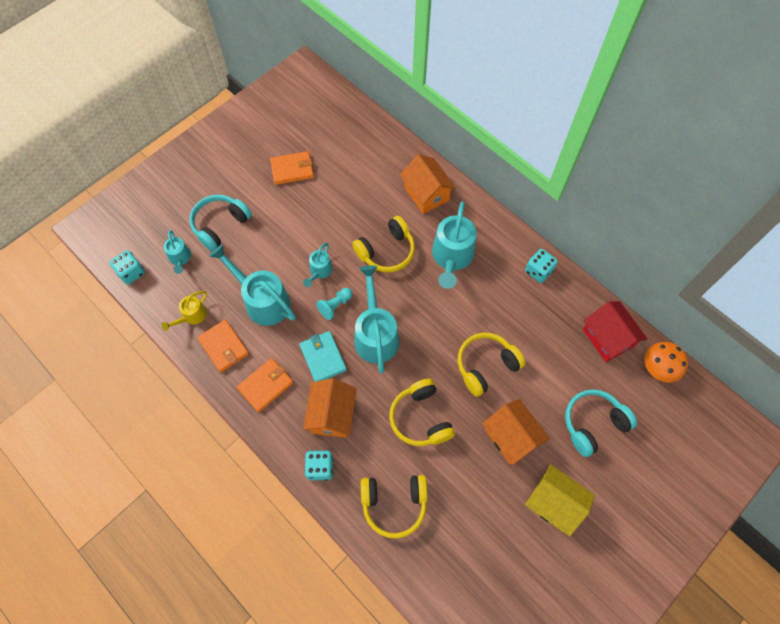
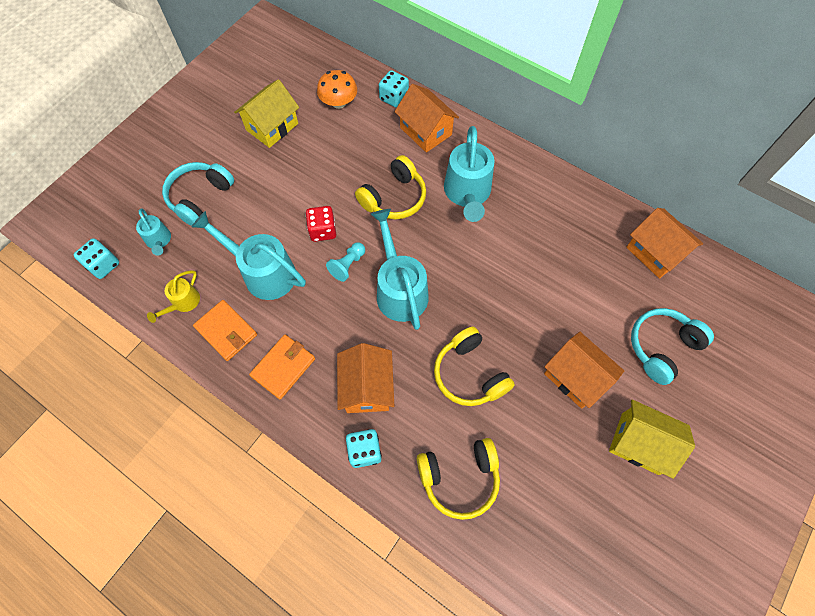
camera: 10 degrees left, 0 degrees up
(292, 169) = (272, 127): orange wallet -> yellow house
(319, 271) = (323, 231): turquoise watering can -> red dice
(323, 357) = (344, 325): turquoise wallet -> none
(486, 366) = (530, 303): yellow headphones -> none
(538, 271) = (564, 193): turquoise dice -> turquoise dice (394, 98)
(607, 338) = (655, 252): red house -> orange house
(658, 368) = (717, 275): orange mushroom -> orange mushroom (339, 102)

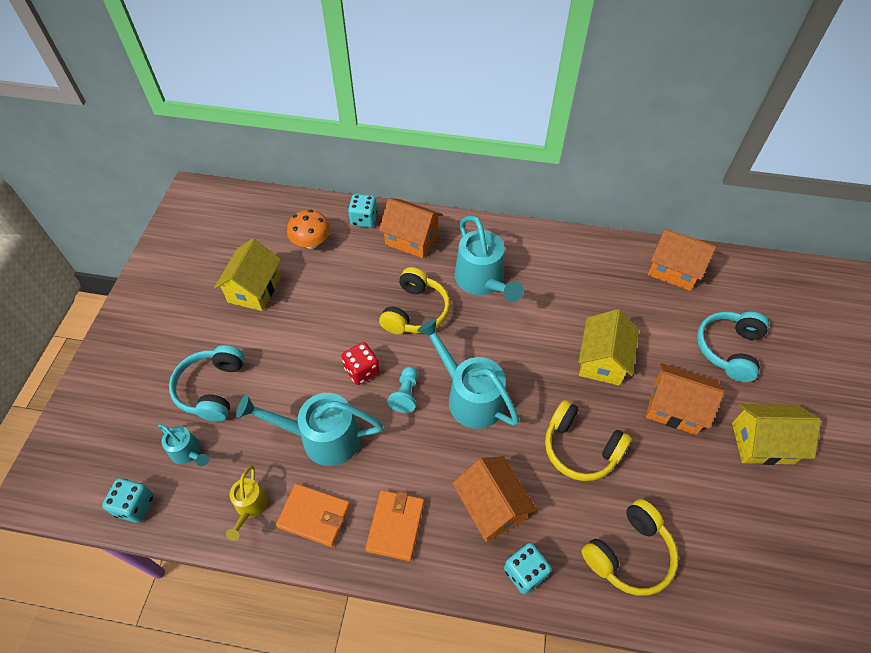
camera: 25 degrees left, 10 degrees down
(534, 307) = (602, 360): none -> yellow house

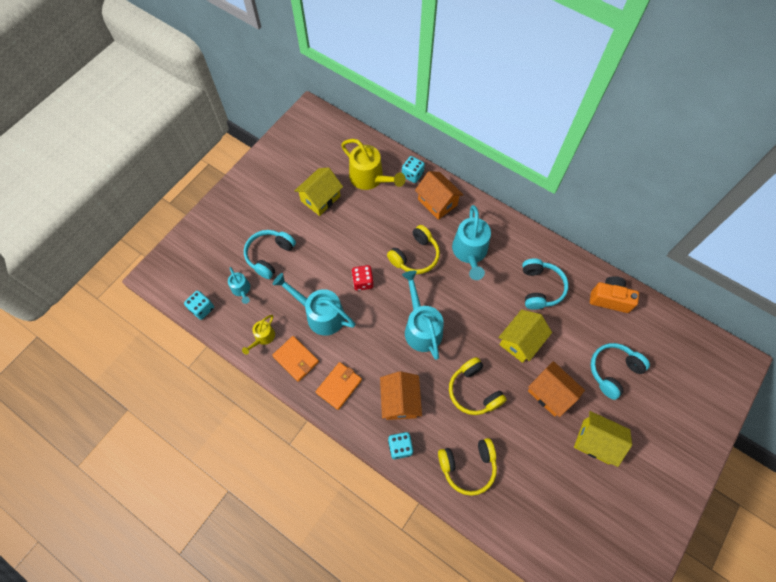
camera: 25 degrees right, 10 degrees up
(311, 242) = (370, 178): orange mushroom -> yellow watering can
(405, 394) = (382, 309): turquoise pawn -> none
(589, 289) = (540, 288): none -> turquoise headphones
(673, 270) = (609, 299): orange house -> orange camera

